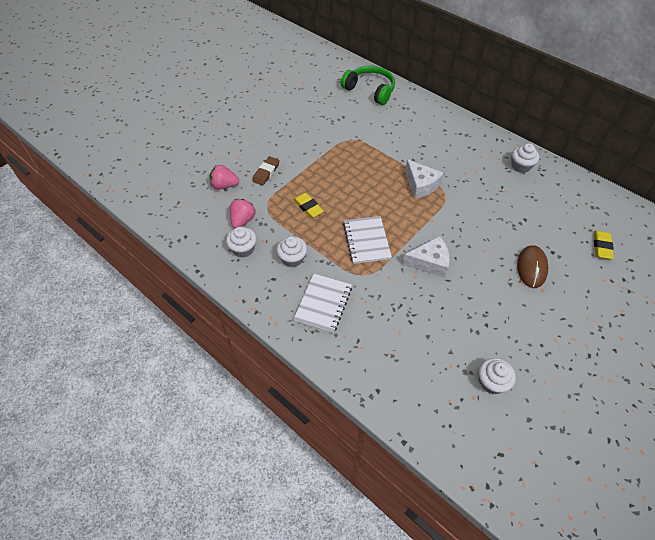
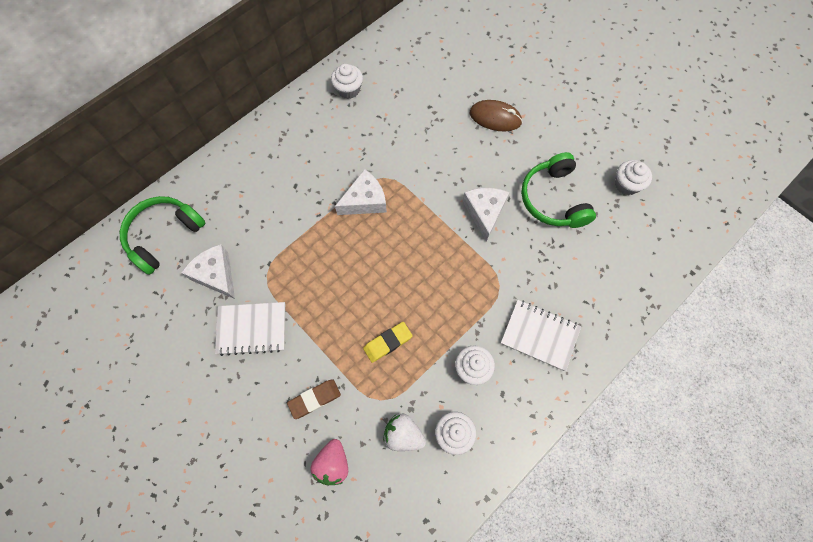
camera: 85 degrees left, 15 degrees up
(242, 220) = (403, 434): pink strawberry -> white strawberry
(266, 172) = (315, 399): brown eraser -> brown eraser turned 60 degrees counterclockwise
(347, 116) = (216, 274): none -> white cheese
(366, 241) = (449, 276): white notebook -> white notebook (252, 329)
(457, 315) = (553, 199): none -> green headphones
(601, 246) = (471, 50): yellow eraser -> none

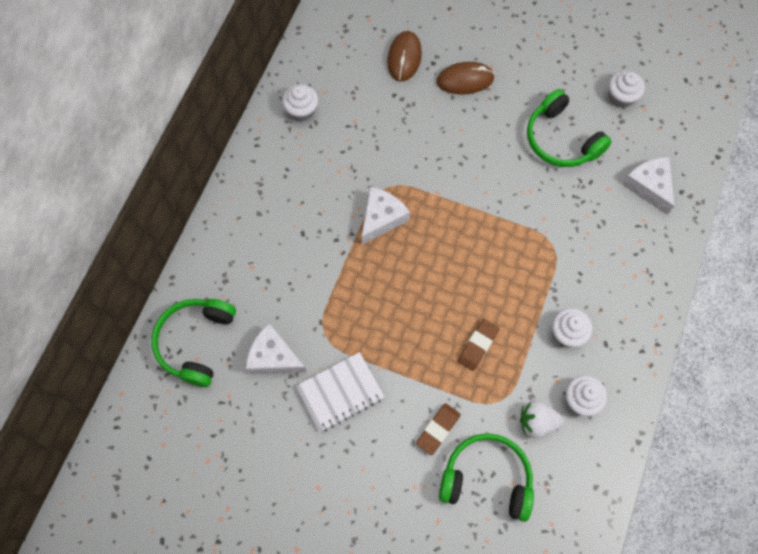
camera: 25 degrees left, 0 degrees up
(333, 463) = (487, 478): pink strawberry -> green headphones
(387, 342) = (477, 345): yellow eraser -> brown eraser
(454, 81) = (404, 58): none -> brown mouse
(484, 212) = (503, 180): white cheese -> white cheese (649, 186)
(539, 335) = (612, 275): white notebook -> none

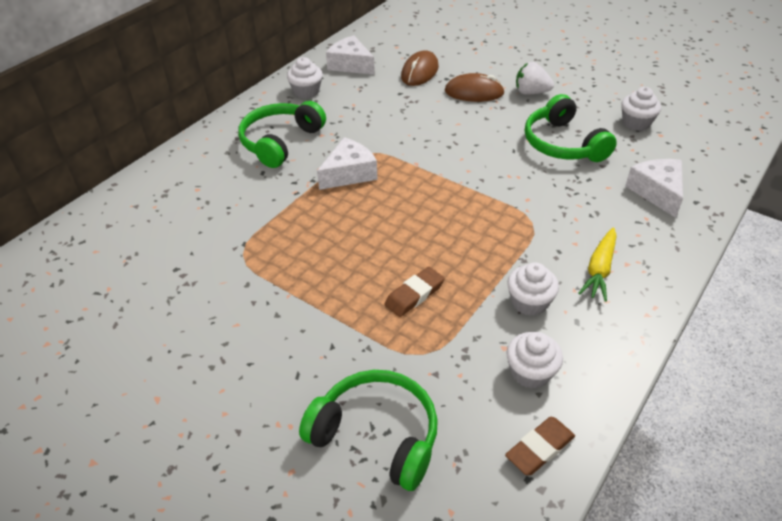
camera: 15 degrees right, 25 degrees down
(196, 342) = (103, 237): green headphones -> green headphones (280, 142)
(273, 357) = (177, 263): white cheese -> white cheese (350, 65)
(340, 393) = (233, 309): white notebook -> none
(438, 429) = (334, 367): brown eraser -> brown eraser (539, 448)
(536, 422) = (464, 385): white strawberry -> white strawberry (531, 92)
(614, 287) = (599, 270): none -> yellow carrot

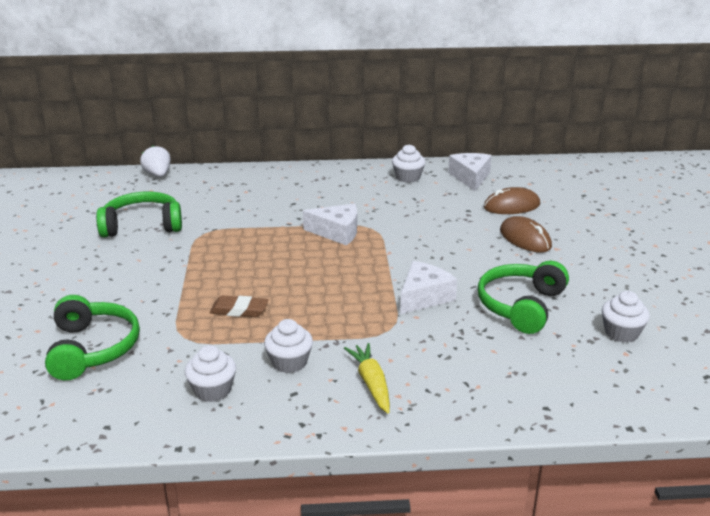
camera: 50 degrees right, 15 degrees down
(280, 142) = (335, 194): green headphones -> green headphones (142, 225)
(531, 92) = (573, 263): white strawberry -> white strawberry (158, 175)
(539, 448) = (140, 421): brown eraser -> none
(599, 270) = (371, 383): yellow carrot -> yellow carrot turned 90 degrees clockwise
(657, 192) = (526, 379): white cheese -> white cheese (424, 297)

